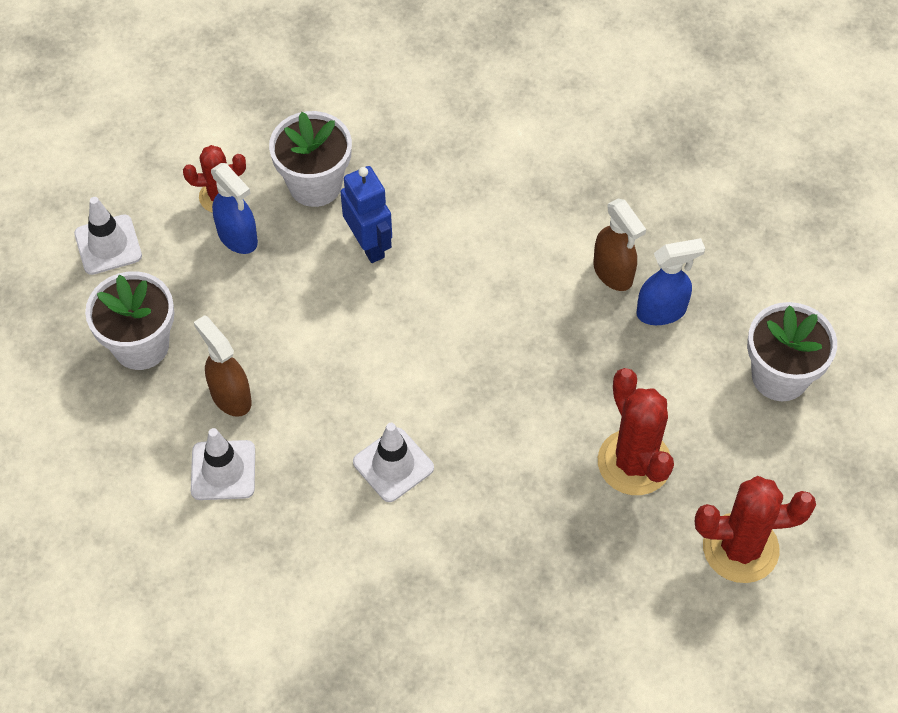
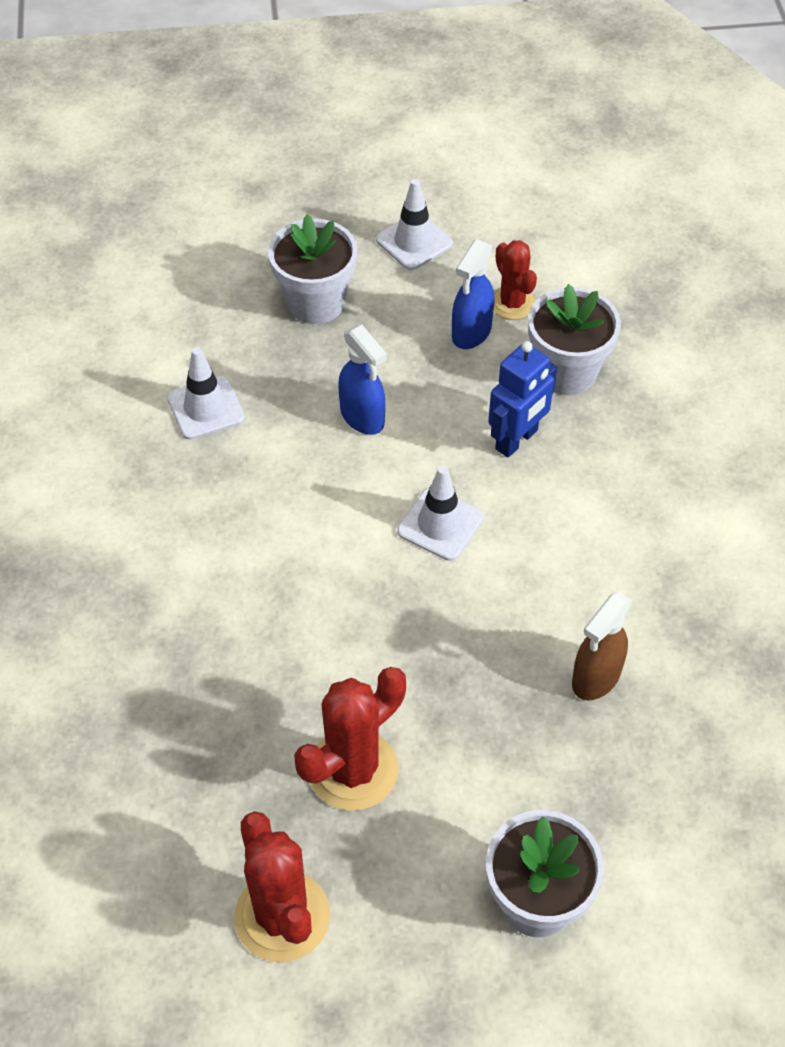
camera: 70 degrees right, 5 degrees down
(230, 396) = (288, 387): brown spray bottle -> none
(393, 465) = (263, 543): white traffic cone -> white traffic cone (440, 524)
(662, 311) = (568, 743): blue spray bottle -> blue spray bottle (362, 417)

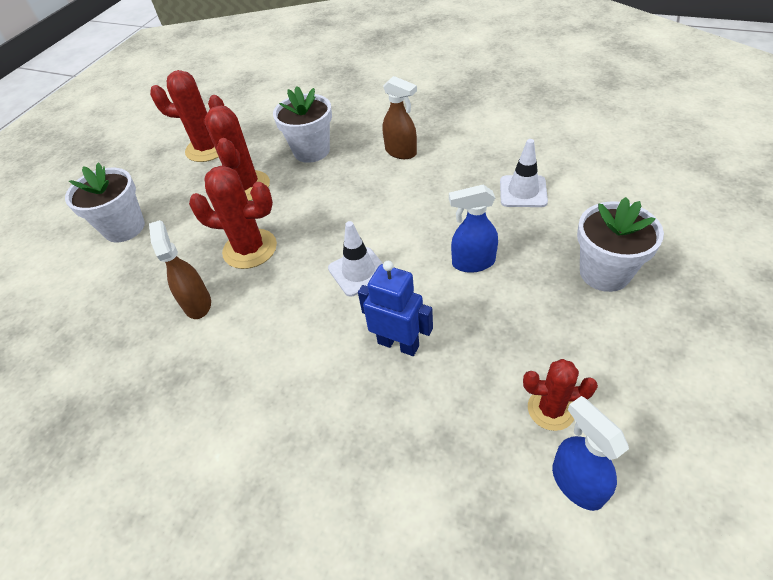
camera: 125 degrees right, 5 degrees down
(171, 584) = (401, 152): none -> brown spray bottle
(414, 242) = (663, 365): white traffic cone -> none
(471, 333) = (527, 361): blue spray bottle -> blue spray bottle (576, 483)
(474, 675) = (250, 249): none -> red cactus
(517, 440) = (398, 344): blue robot -> blue robot turned 135 degrees clockwise
(566, 372) = (447, 413): white flower pot -> white flower pot (311, 151)

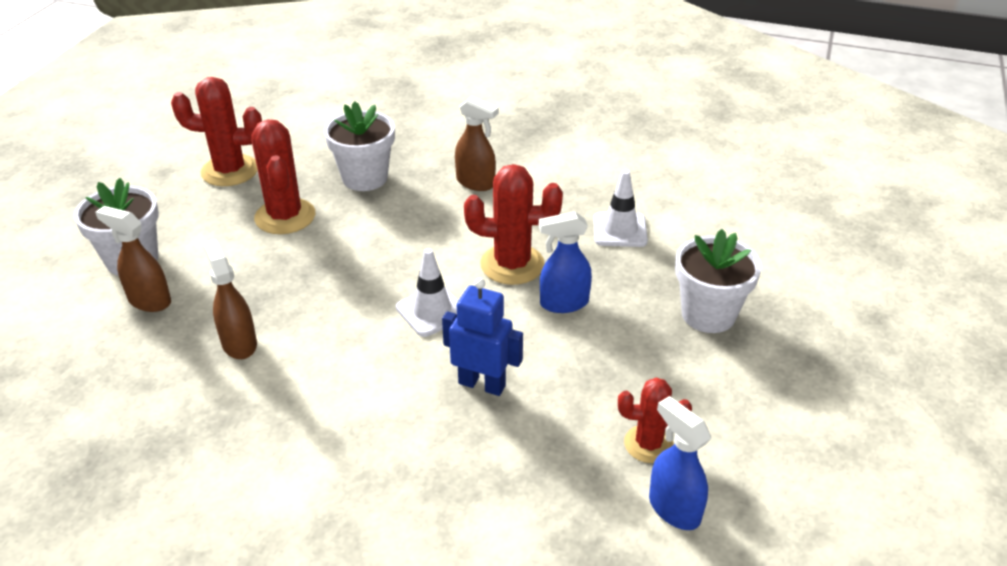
camera: 10 degrees left, 10 degrees down
(132, 264) = (149, 301): none -> brown spray bottle
(250, 249) = (298, 286): red cactus -> red cactus (512, 264)

